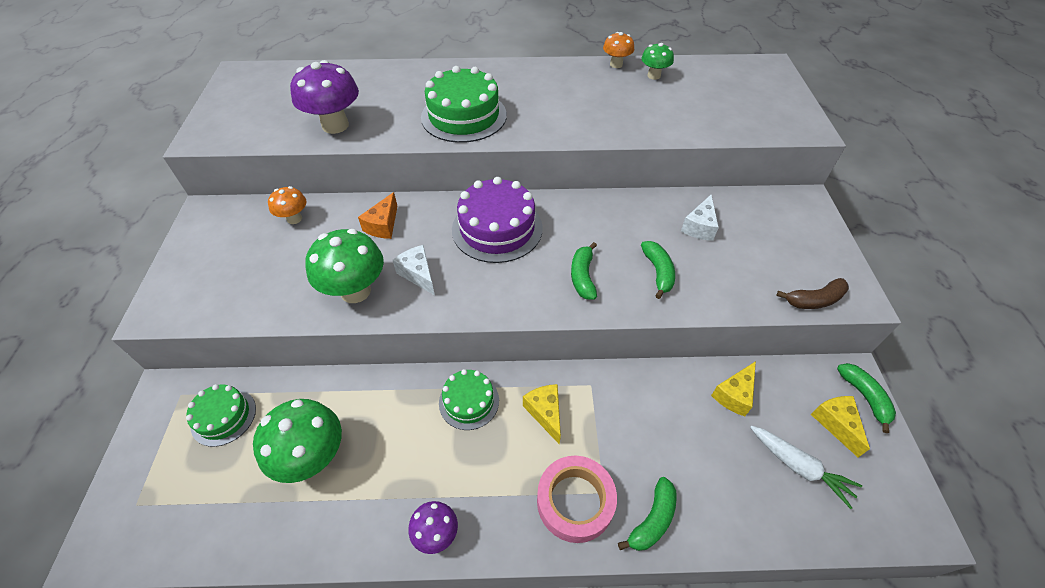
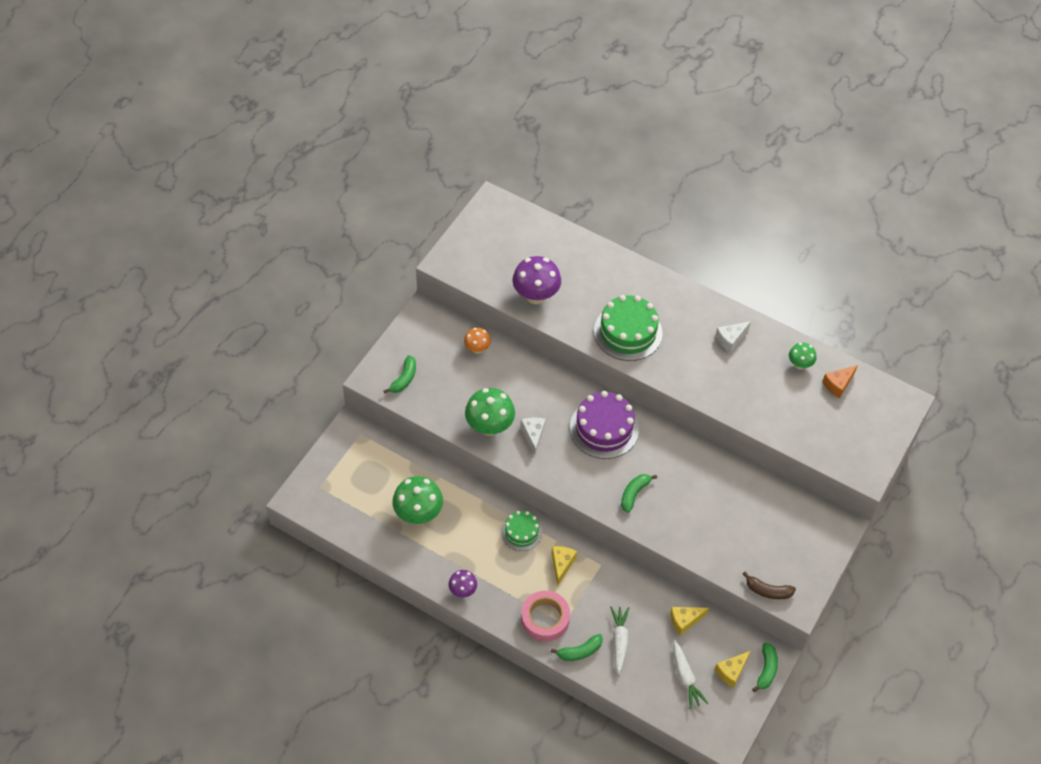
camera: 30 degrees right, 5 degrees up
(223, 417) = (379, 462): green cake -> none
(383, 225) = (531, 385): orange cheese -> orange cheese (838, 384)
(616, 64) = (780, 337): orange mushroom -> none
(658, 272) = (684, 517): green banana -> green banana (404, 379)
(687, 469) = (619, 641): none -> white carrot
(699, 227) = (742, 502): white cheese -> white cheese (730, 339)
(835, 424) = (731, 672): yellow cheese -> yellow cheese turned 150 degrees counterclockwise

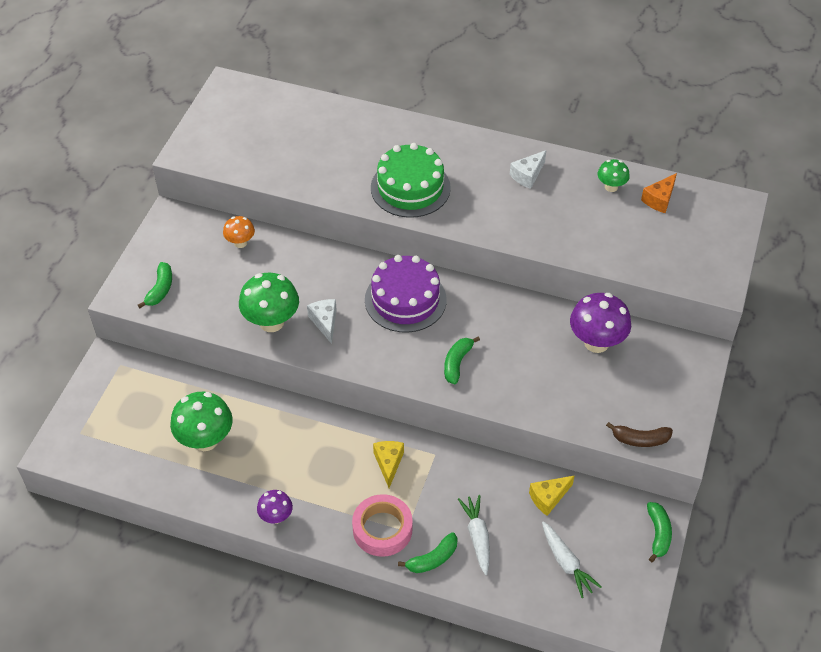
camera: 10 degrees left, 5 degrees down
(521, 532) = (333, 436): green cake -> none
(536, 296) = (296, 169): purple mushroom -> purple mushroom (596, 342)
(731, 672) = (618, 545): yellow cheese -> none

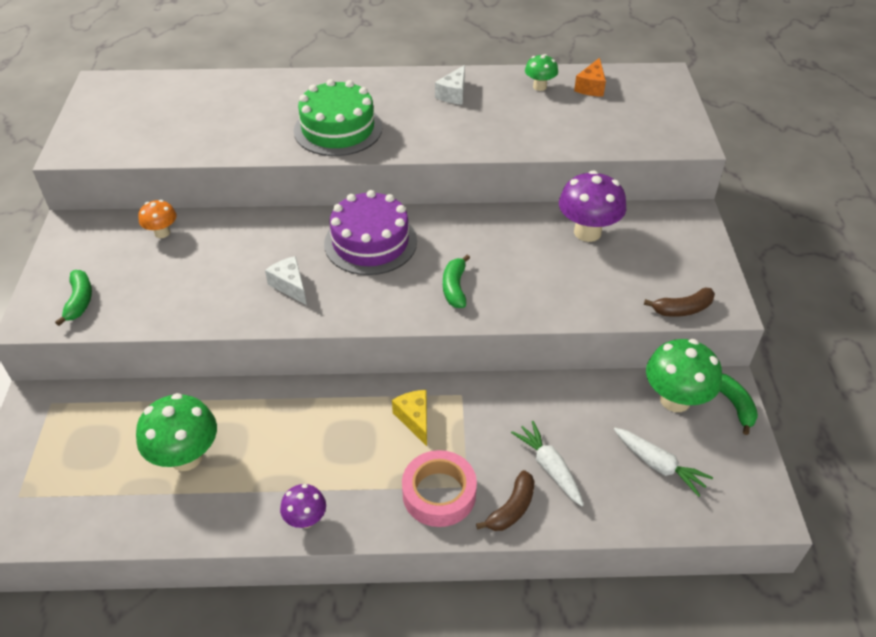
camera: 20 degrees left, 5 degrees down
(271, 322) = (227, 301): green mushroom -> green mushroom (675, 400)
(432, 559) = (511, 508): green banana -> brown banana
(548, 498) = (604, 403): yellow cheese -> none

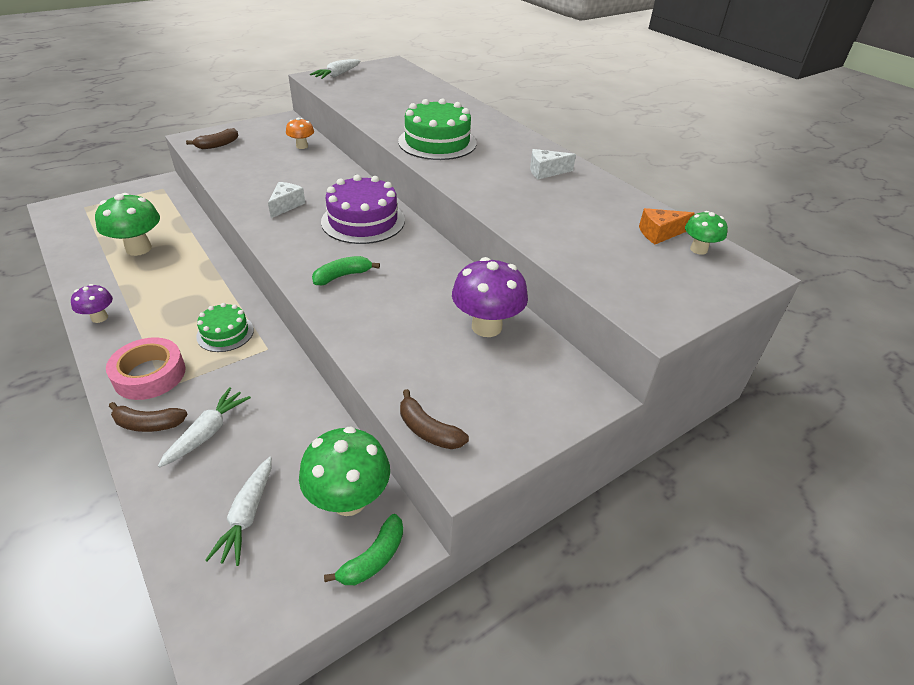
camera: 55 degrees right, 5 degrees down
(79, 301) = (217, 145): green banana -> brown banana
(87, 134) = (337, 75): none -> white carrot
(414, 419) = (225, 333): yellow cheese -> green cake
(539, 87) = (617, 207): green mushroom -> green mushroom (698, 249)

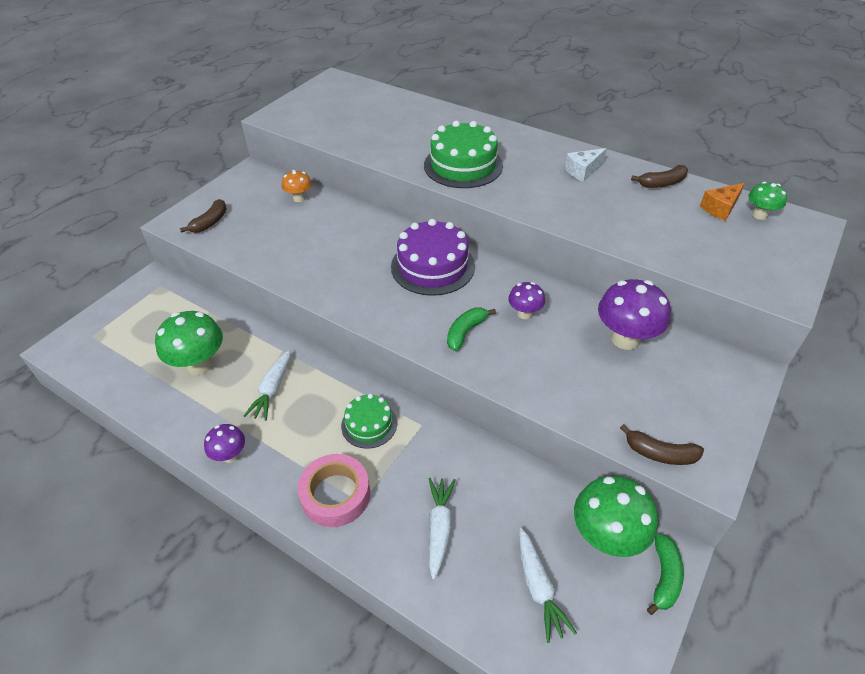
camera: 20 degrees left, 5 degrees up
(148, 424) = (379, 543): brown banana -> brown banana (662, 183)
(286, 205) = (346, 272): white cheese -> none
(337, 75) = (293, 109): white carrot -> white carrot (272, 390)
(409, 278) = (524, 313): none -> purple mushroom

